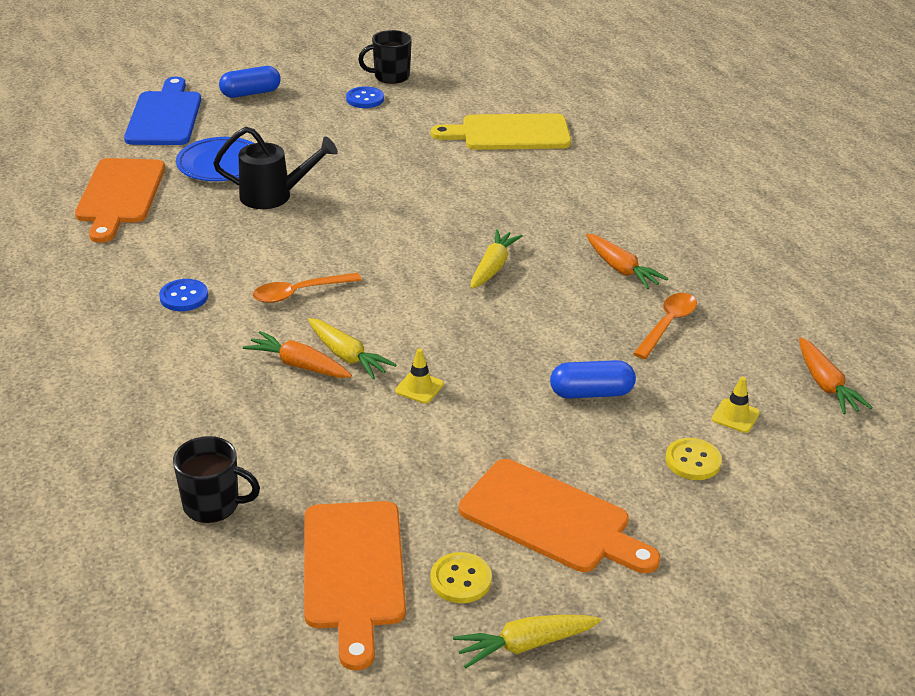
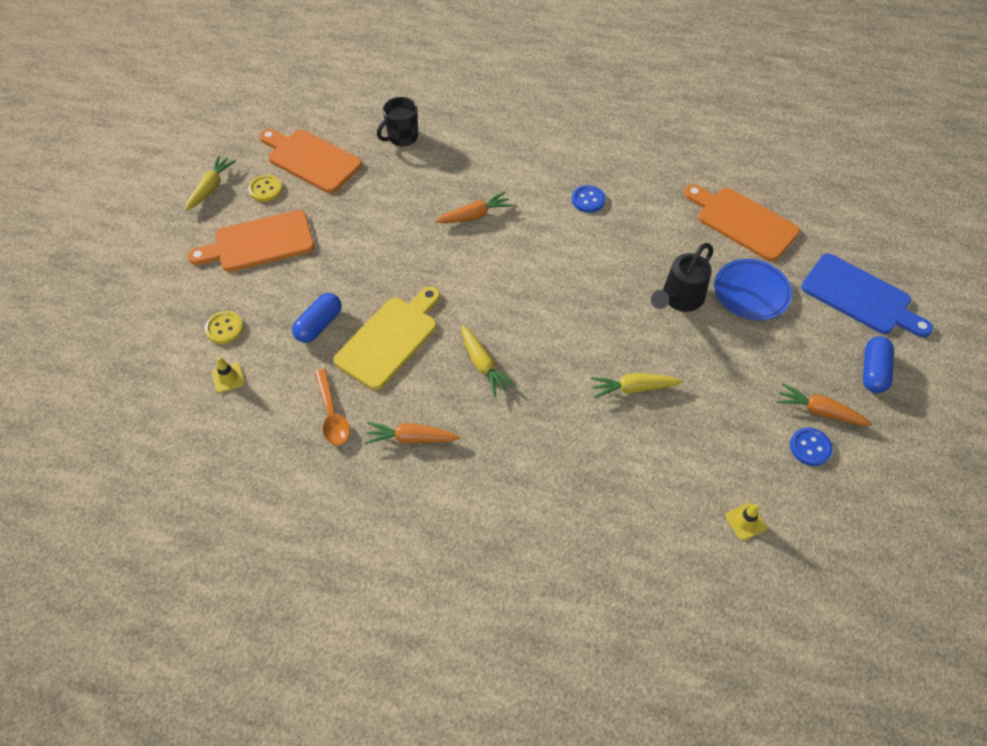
camera: 130 degrees right, 20 degrees up
(299, 293) = (545, 251): orange spoon -> none
(347, 356) = (462, 239): yellow carrot -> yellow carrot (633, 388)
(390, 76) = (849, 497): black mug -> none
(419, 387) = (404, 253): yellow traffic cone -> yellow traffic cone (745, 521)
(509, 133) = (667, 516): yellow cutting board -> yellow cutting board (390, 339)
(826, 385) = (195, 450): orange carrot -> orange carrot (819, 411)

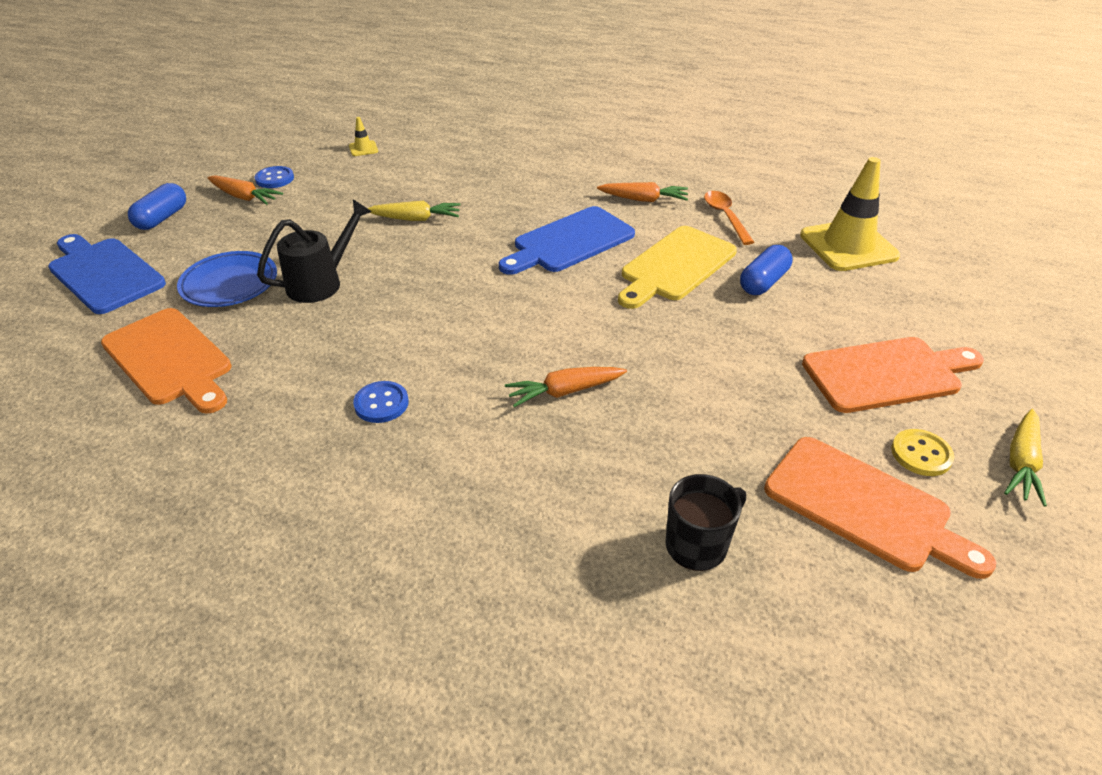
camera: 175 degrees left, 15 degrees down
(224, 328) = (878, 285): yellow button -> none
(228, 378) = (848, 246): yellow traffic cone -> yellow traffic cone, size x2.38
(483, 365) = (569, 242): yellow carrot -> blue cutting board

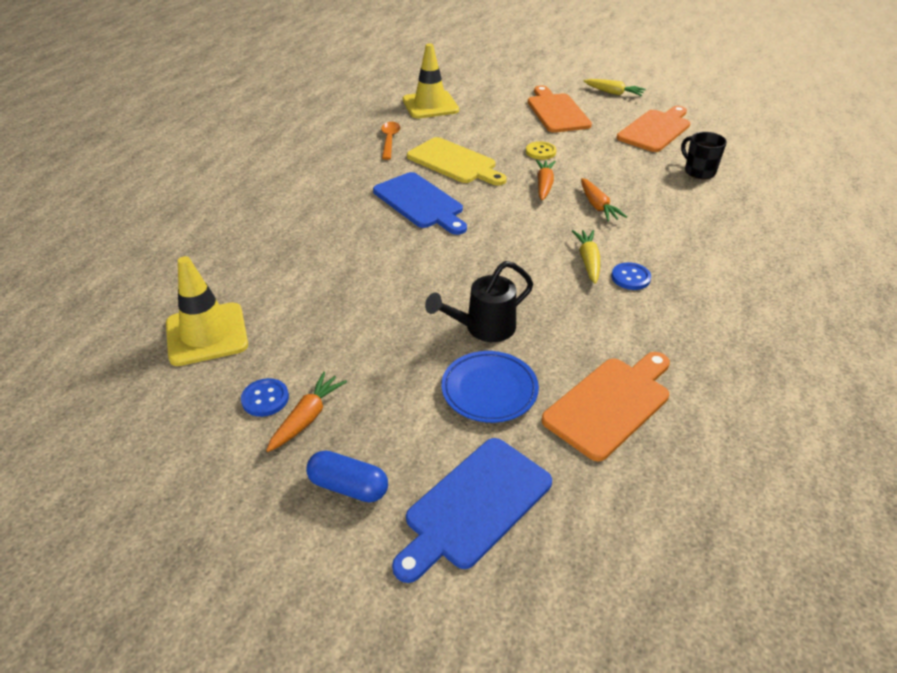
camera: 90 degrees left, 0 degrees up
(321, 283) = (484, 328): black watering can -> black watering can turned 75 degrees counterclockwise
(363, 149) = (207, 334): yellow traffic cone -> yellow traffic cone, size x2.38
(416, 219) = (375, 282): yellow carrot -> yellow carrot (588, 261)
(643, 199) = (359, 170): orange carrot -> orange carrot (544, 185)
(725, 217) = (389, 140): orange spoon -> orange spoon turned 105 degrees clockwise
(763, 282) = (472, 135): blue capsule -> none
(921, 454) = (615, 112): yellow button -> yellow button (540, 152)

